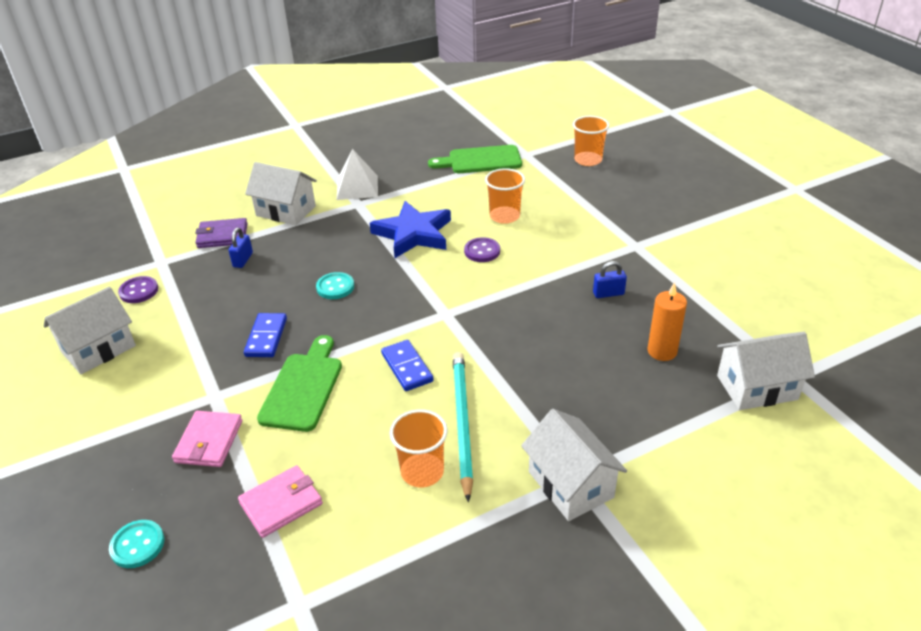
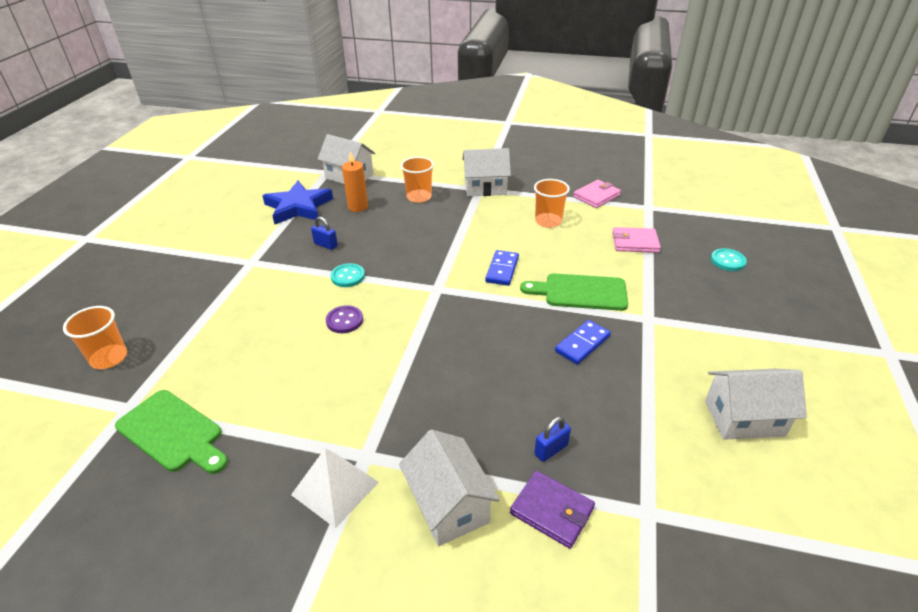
camera: 140 degrees left, 0 degrees up
(139, 291) = (687, 476): purple button -> none
(209, 441) = (664, 291): pink wallet -> pink wallet (596, 196)
(303, 387) = (580, 292): green cutting board -> green cutting board turned 45 degrees clockwise
(335, 287) = (490, 358): turquoise button -> turquoise button (348, 276)
(413, 234) = (368, 374): blue star -> blue star (298, 207)
(462, 422) = (504, 229): turquoise pencil -> none
(504, 216) = (277, 342): orange cup -> orange cup (419, 197)
(570, 484) = (485, 188): white house -> white house turned 75 degrees clockwise

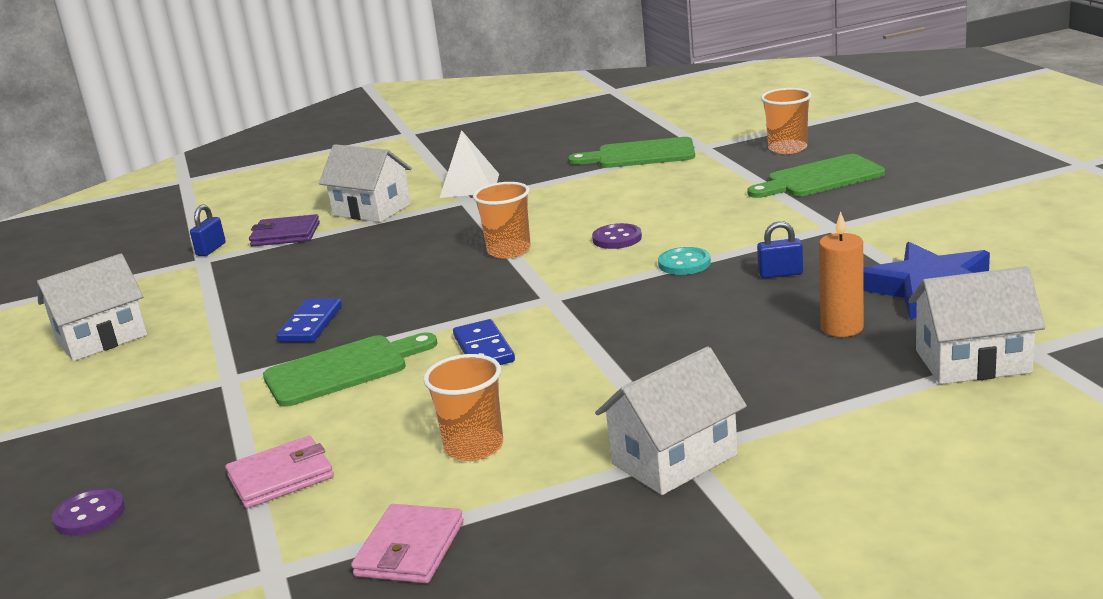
camera: 150 degrees right, 15 degrees down
(171, 307) = (820, 178): none -> green cutting board
(419, 197) = (772, 385): orange cup -> orange cup (509, 251)
(551, 449) = (304, 255): blue padlock -> blue padlock (211, 249)
(727, 261) = (89, 514): turquoise button -> purple button

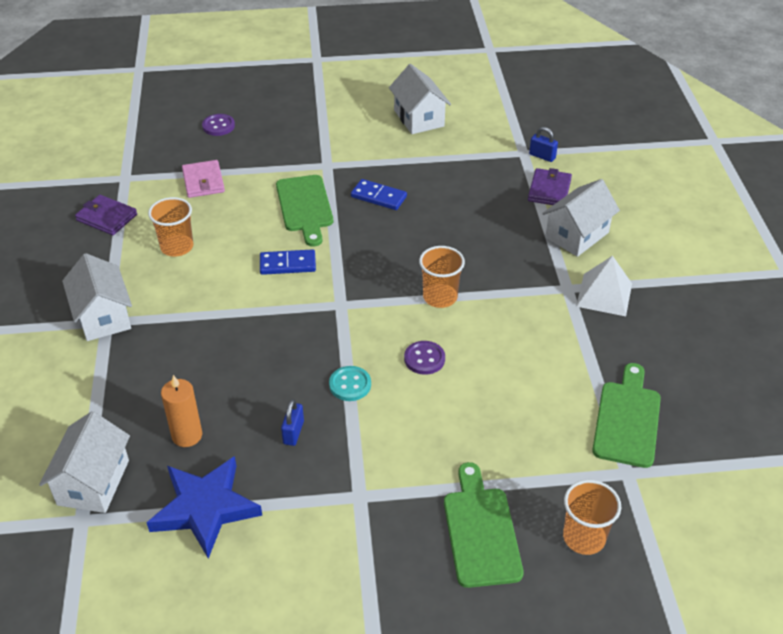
camera: 100 degrees right, 20 degrees up
(410, 549) = (106, 217): pink wallet -> purple wallet

